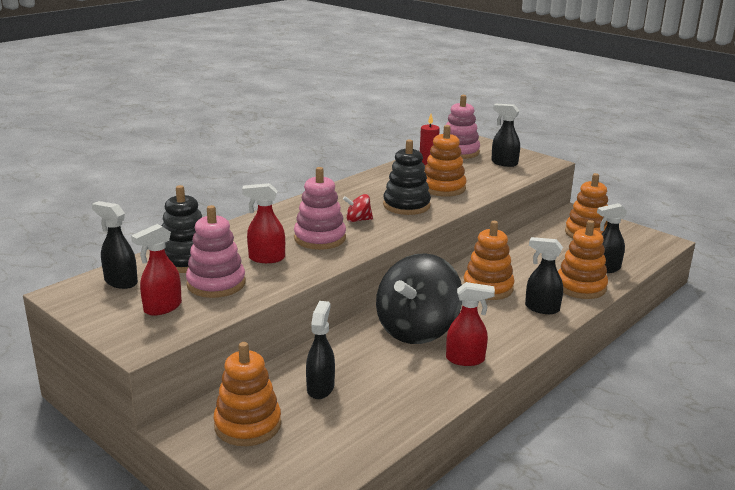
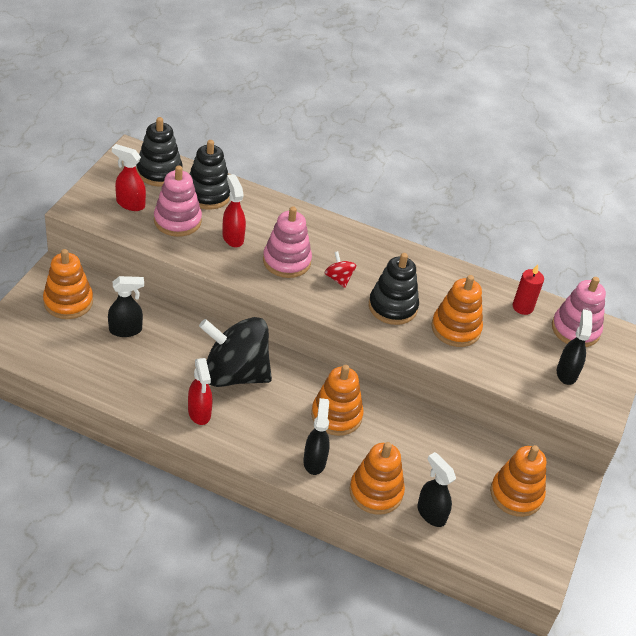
camera: 65 degrees right, 20 degrees up
(120, 282) = (159, 172): black spray bottle -> black stacking toy

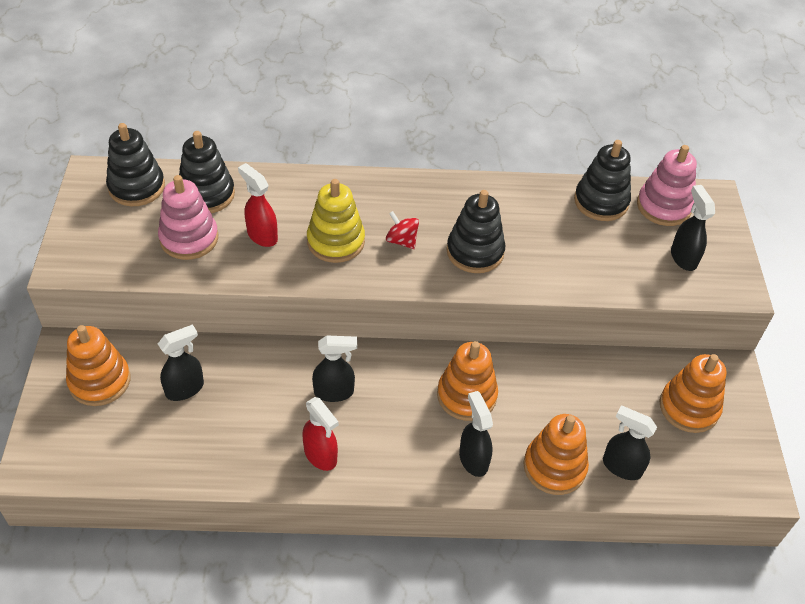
camera: 20 degrees left, 5 degrees up
(130, 204) = (123, 238): red spray bottle -> none
(235, 374) = (334, 392): black spinning top -> black spray bottle
(286, 261) = (336, 241): pink stacking toy -> yellow stacking toy
(455, 329) = (551, 251): orange stacking toy -> none
(522, 307) = (601, 202): red candle -> black stacking toy

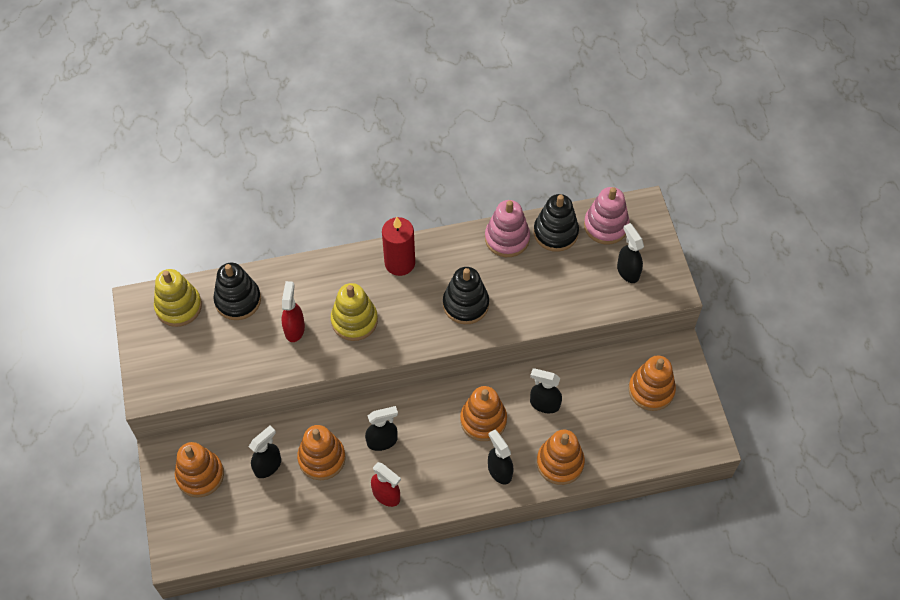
camera: 10 degrees left, 10 degrees up
(136, 187) = (178, 306): black stacking toy -> yellow stacking toy
(189, 238) = (237, 345): pink stacking toy -> pink stacking toy (507, 238)
(253, 395) = (322, 458): none -> orange stacking toy
(262, 235) = (294, 329): red spray bottle -> red spray bottle turned 60 degrees clockwise
(401, 241) = (406, 307): red spinning top -> none
(407, 195) = (400, 263): none -> red candle
(621, 467) = (608, 451): black spray bottle -> black spray bottle (544, 404)

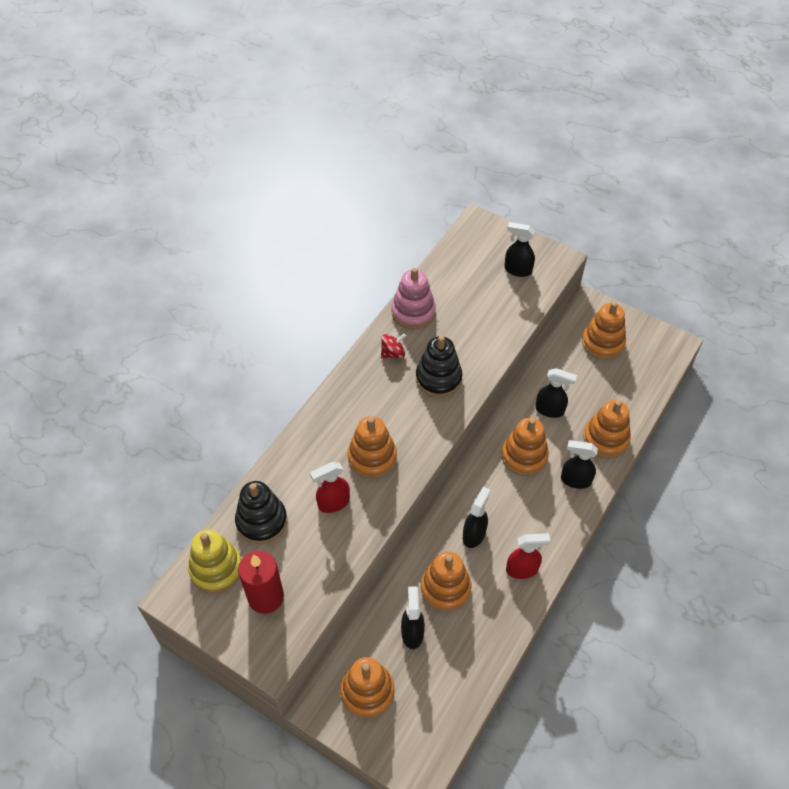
camera: 45 degrees left, 5 degrees down
(294, 329) = (333, 503): red spray bottle -> red spray bottle turned 75 degrees counterclockwise
(354, 320) = (372, 457): yellow stacking toy -> orange stacking toy
(400, 263) = (357, 389): red candle -> red candle (266, 597)
(455, 257) = (393, 353): none -> red spinning top
(544, 404) = (550, 410): black spray bottle -> black spray bottle turned 135 degrees counterclockwise
(555, 233) = (441, 282): black stacking toy -> none
(606, 226) = (468, 252): pink stacking toy -> none

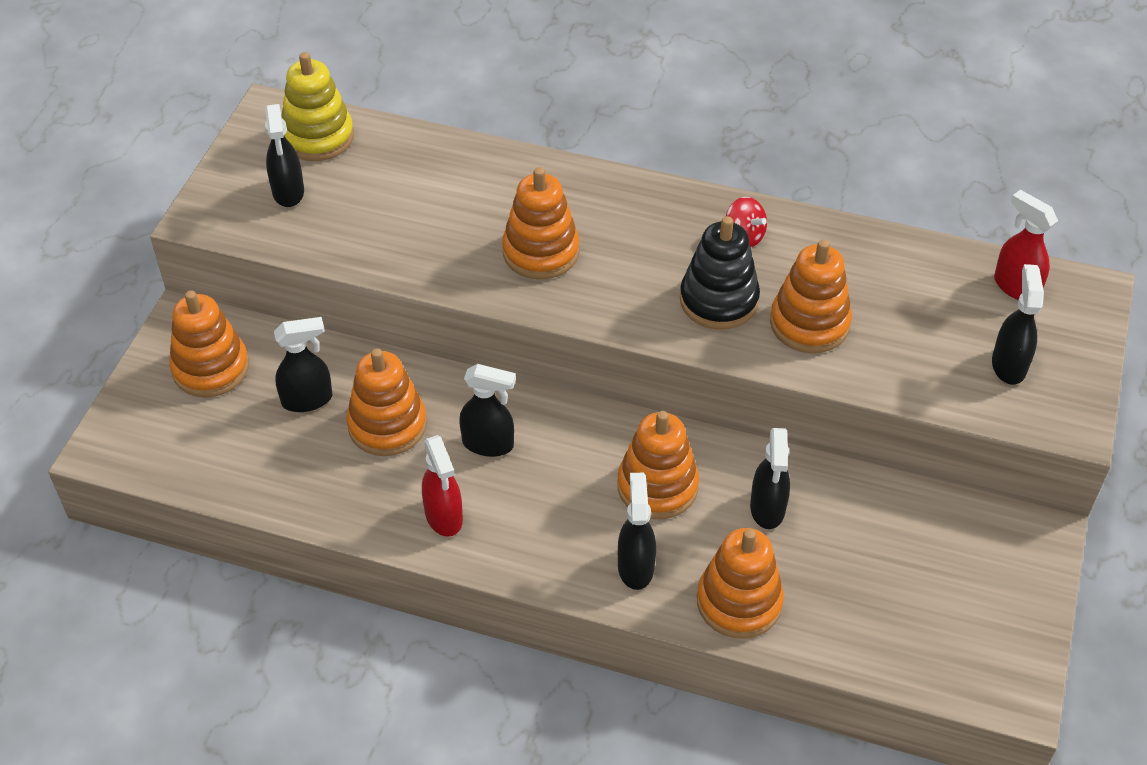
camera: 75 degrees right, 5 degrees down
(261, 521) = (400, 162): black stacking toy -> none
(266, 597) = (288, 192): red candle -> black spray bottle
(333, 503) = (450, 226): red spray bottle -> red spray bottle (1015, 286)
(413, 312) = (840, 244): pink stacking toy -> none
(602, 343) = (957, 570): orange stacking toy -> orange stacking toy (809, 323)

